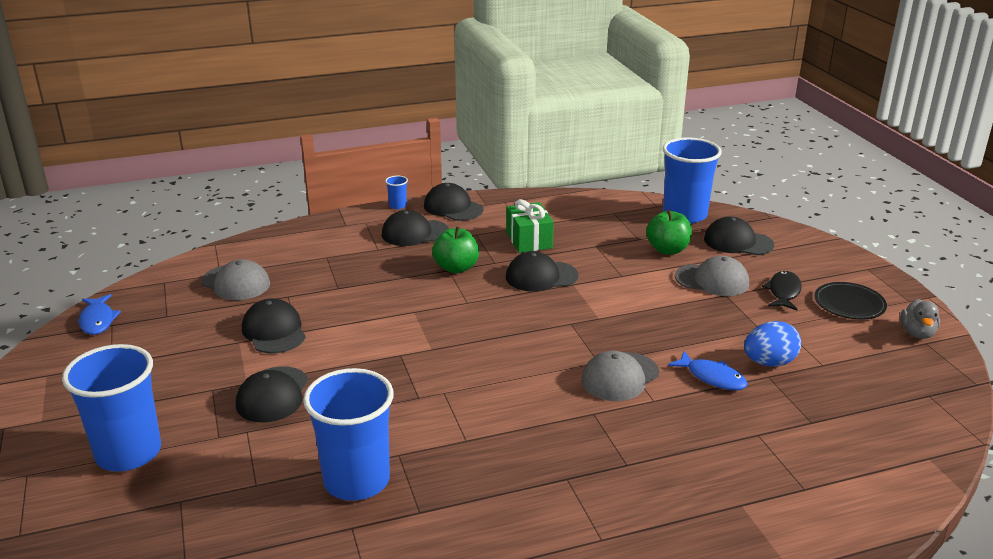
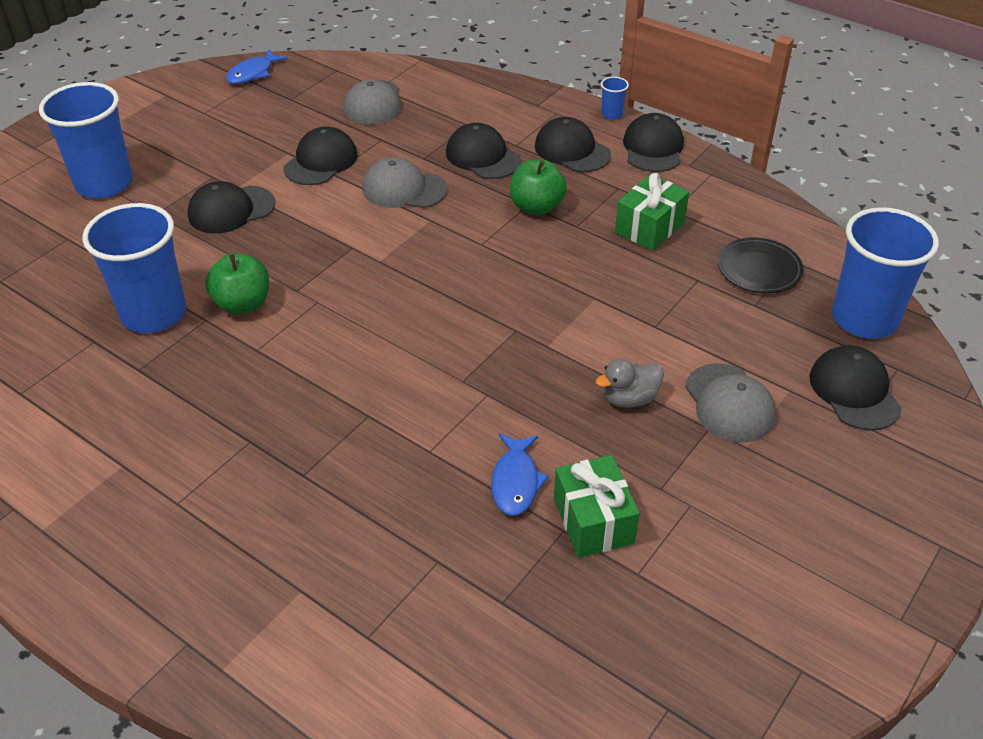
camera: 55 degrees right, 15 degrees up
(541, 276) = (584, 269): black cap -> black cap (483, 156)
(620, 377) = (449, 408): grey cap -> grey cap (404, 189)
(667, 250) = (758, 338): green apple -> green apple (243, 304)
(769, 363) = (593, 521): blue egg -> green gift
(783, 292) = (775, 479): black fish -> none
(849, 304) = (817, 555): black plate -> black plate (759, 269)
(917, 333) = (817, 653): grey duck -> grey duck (629, 399)

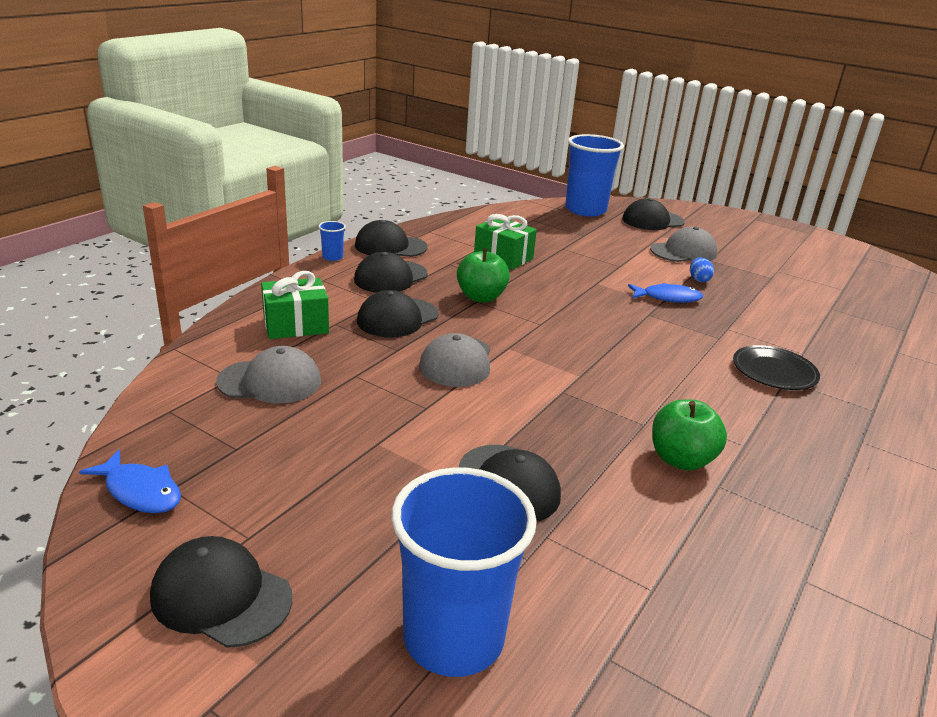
camera: 95 degrees left, 15 degrees down
(154, 313) = (729, 530): blue cup -> none
(321, 161) = (400, 417): black cap -> black cap (221, 596)
(516, 482) = (804, 321): blue fish -> blue fish (667, 298)
(593, 521) = (815, 298): green gift -> green gift (296, 325)
(629, 399) = (698, 280): grey duck -> blue egg
(759, 269) = (545, 229): black plate -> black plate (774, 371)

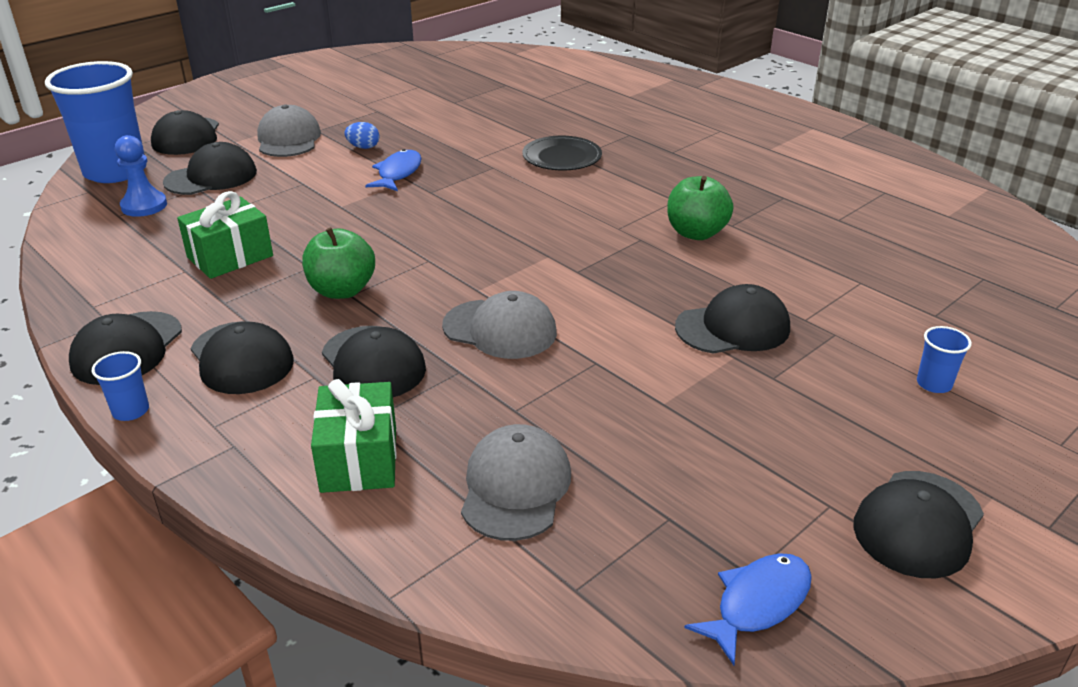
camera: 75 degrees left, 5 degrees up
(453, 637) = (934, 384): blue cup -> blue cup, size x0.40
(549, 224) = (144, 206): none -> blue pawn
(602, 236) = (211, 177): none -> black cap

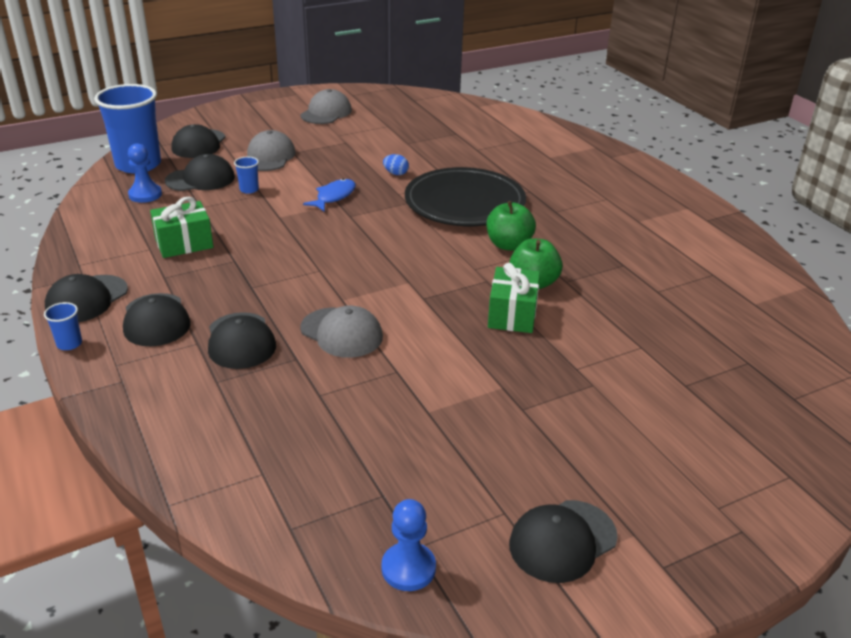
camera: 15 degrees right, 0 degrees up
(342, 290) = (247, 283): green apple -> green apple (508, 245)
(359, 459) = (196, 407): green gift -> green gift (512, 314)
(363, 147) = (319, 171): blue egg -> blue egg (396, 173)
(515, 487) = (289, 450): grey cap -> grey cap (326, 113)
(562, 157) = (464, 203): black plate -> black plate, size x1.89
(733, 327) = (515, 364): black cap -> none
(757, 604) = (408, 568): blue fish -> blue pawn
(934, 384) = (646, 439): blue cup -> blue cup (249, 189)

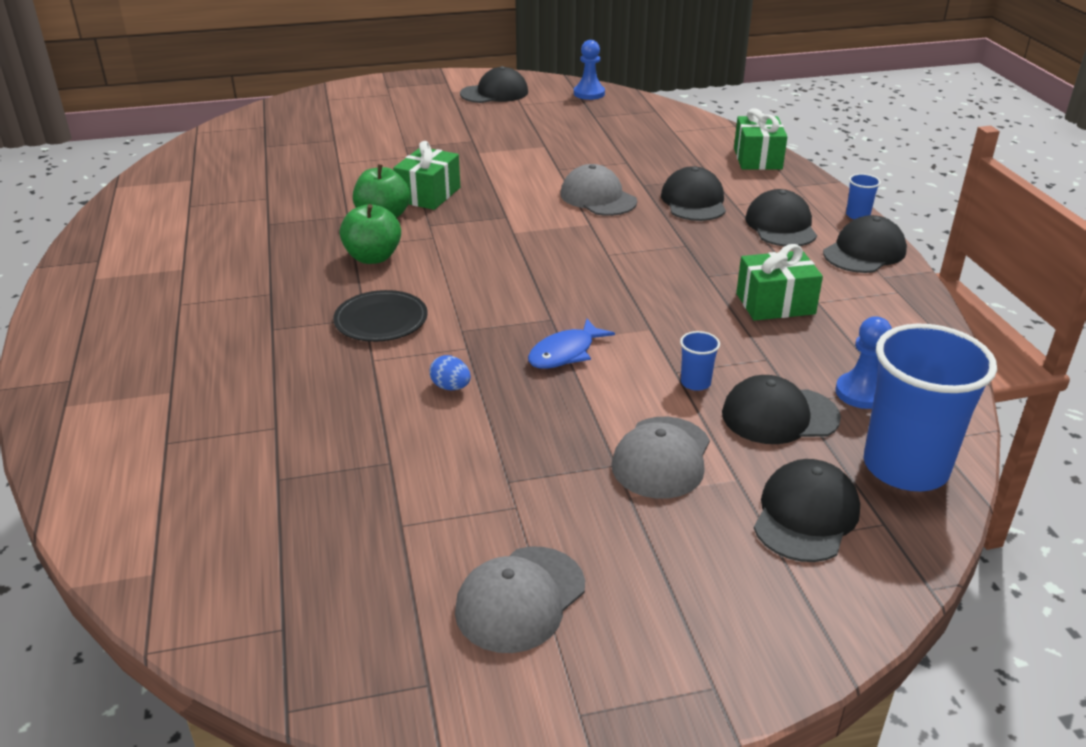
camera: 165 degrees left, 0 degrees up
(153, 426) = (757, 158): none -> green gift
(464, 203) = (381, 320): black plate -> black plate, size x0.53

